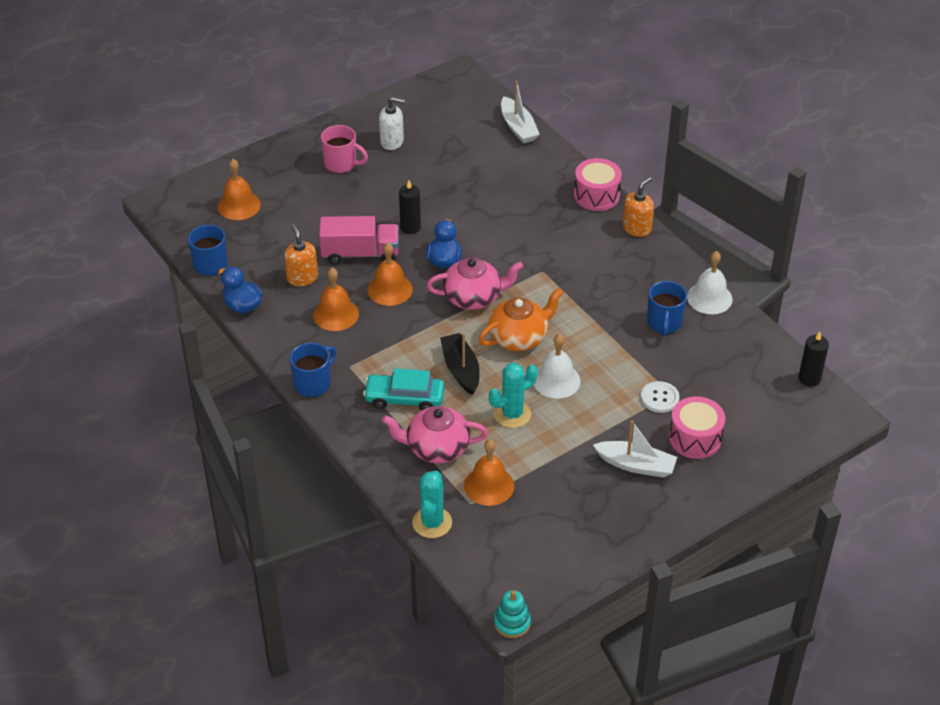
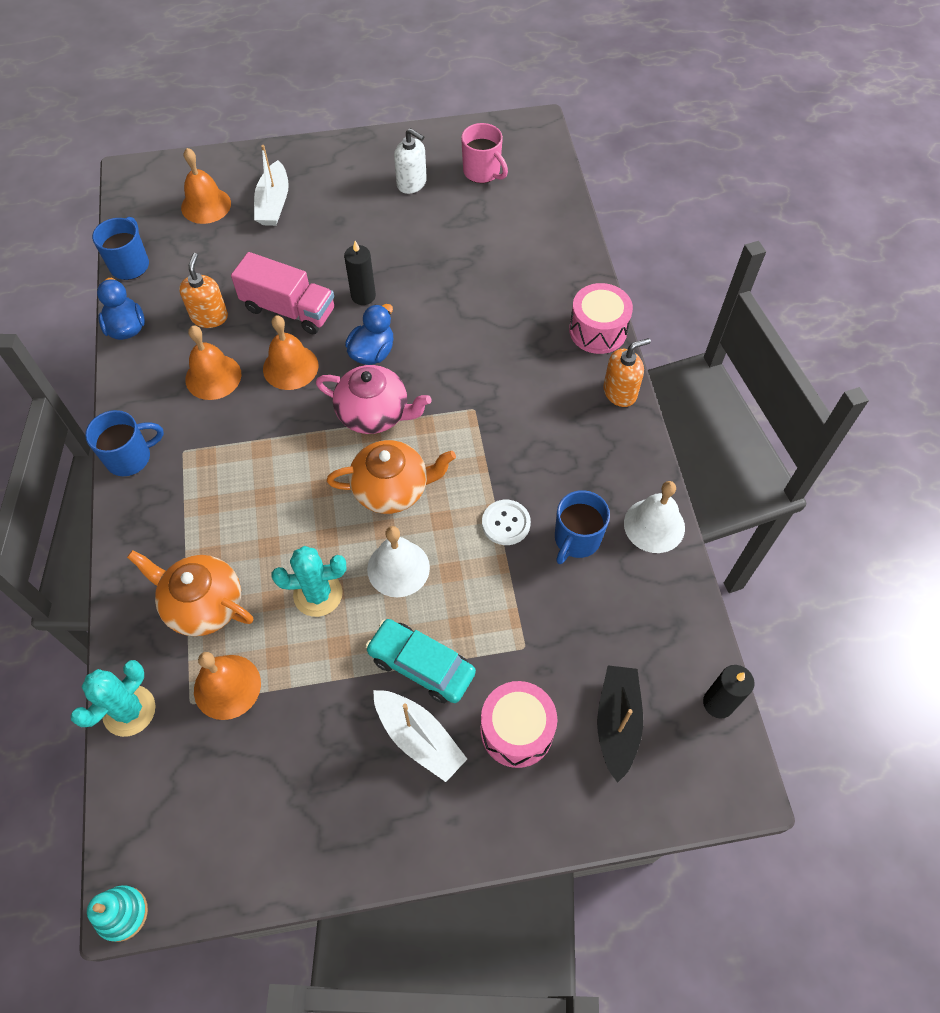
camera: 25 degrees right, 15 degrees up
(341, 164) = (341, 192): pink mug -> pink mug (482, 172)
(404, 398) = (212, 519): turquoise car -> turquoise car (421, 665)
(436, 448) = (203, 604): pink teapot -> orange teapot
(461, 369) = (299, 506): black boat -> black boat (617, 723)
(518, 127) = (560, 212): white boat -> white boat (274, 203)
(659, 398) = (507, 648): white button -> white button (506, 523)

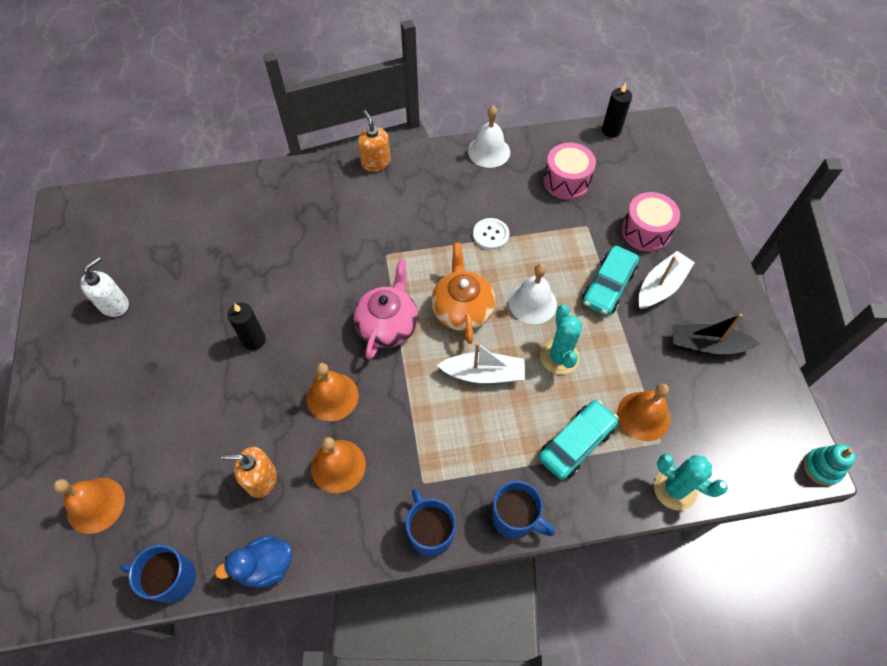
camera: 90 degrees left, 0 degrees up
(203, 604) = (576, 443): orange teapot -> turquoise car
(274, 203) = (111, 432): white boat -> white boat (483, 374)
(289, 309) = (262, 404): pink truck -> none
(372, 352) = (322, 329): blue duck -> none
(482, 172) = (115, 247): pink mug -> none
(576, 539) = (502, 194): blue mug -> blue mug (515, 518)
(598, 330) = (315, 172): pink drum -> pink drum (566, 181)
(617, 723) = (632, 179): black boat -> black boat (707, 345)

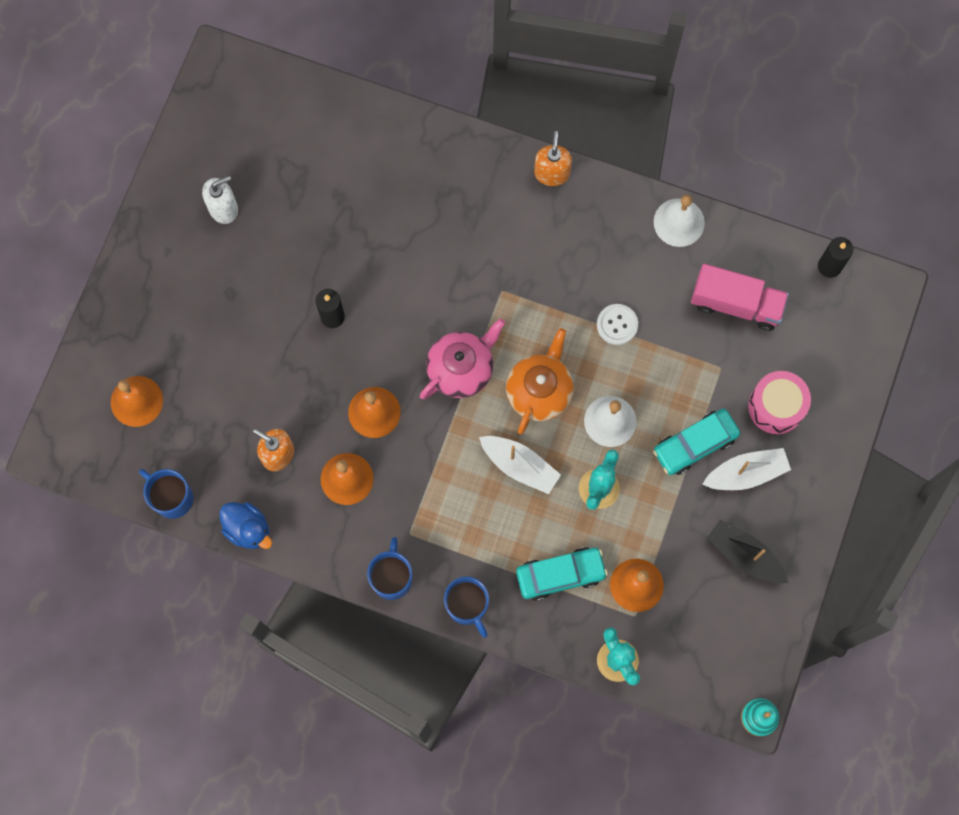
camera: 30 degrees right, 15 degrees up
(265, 566) = (248, 529): blue duck -> blue duck turned 150 degrees counterclockwise
(566, 181) = (736, 304): pink drum -> pink truck

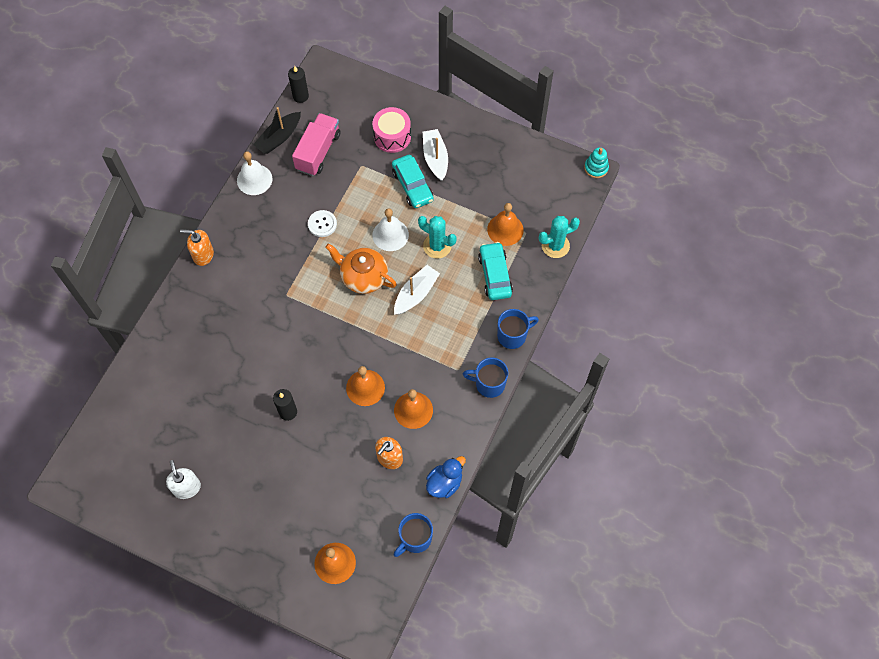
camera: 85 degrees left, 10 degrees down
(461, 369) = (340, 326): pink teapot -> none
(744, 555) = (490, 165): black boat -> black boat (279, 138)

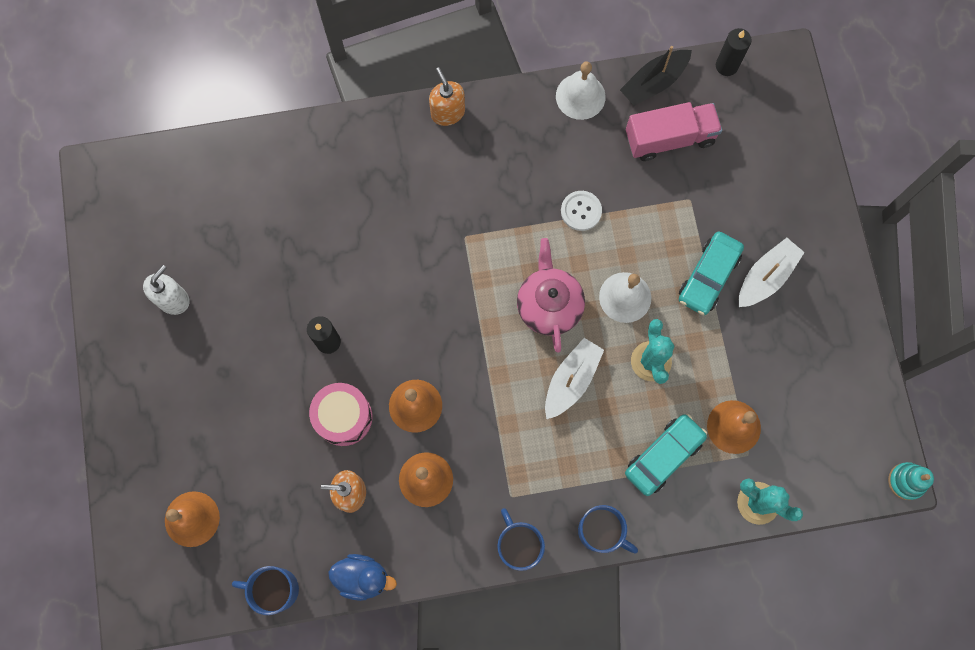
camera: 55 degrees right, 10 degrees up
(279, 138) = (654, 83): black boat -> black boat turned 45 degrees counterclockwise
(363, 277) = (549, 305): orange teapot -> pink teapot
(392, 136) = (755, 206): pink drum -> pink drum (343, 417)
(416, 294) = (571, 380): white boat -> white boat turned 60 degrees counterclockwise

